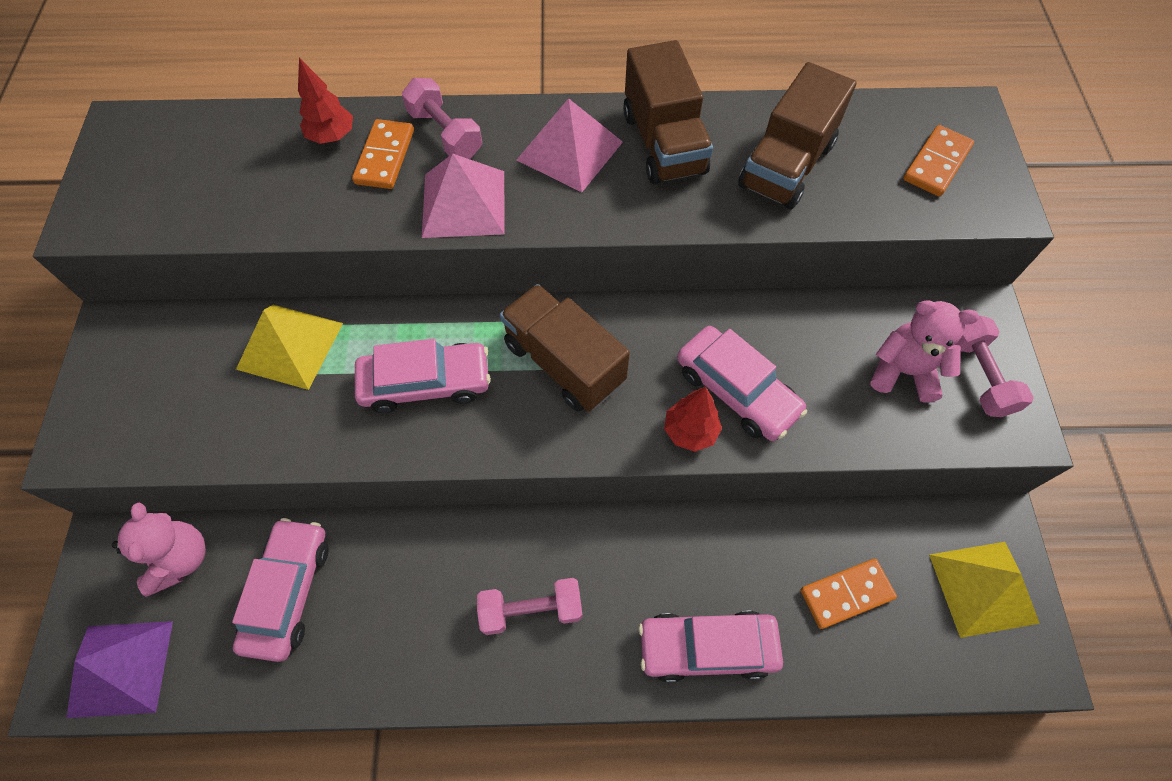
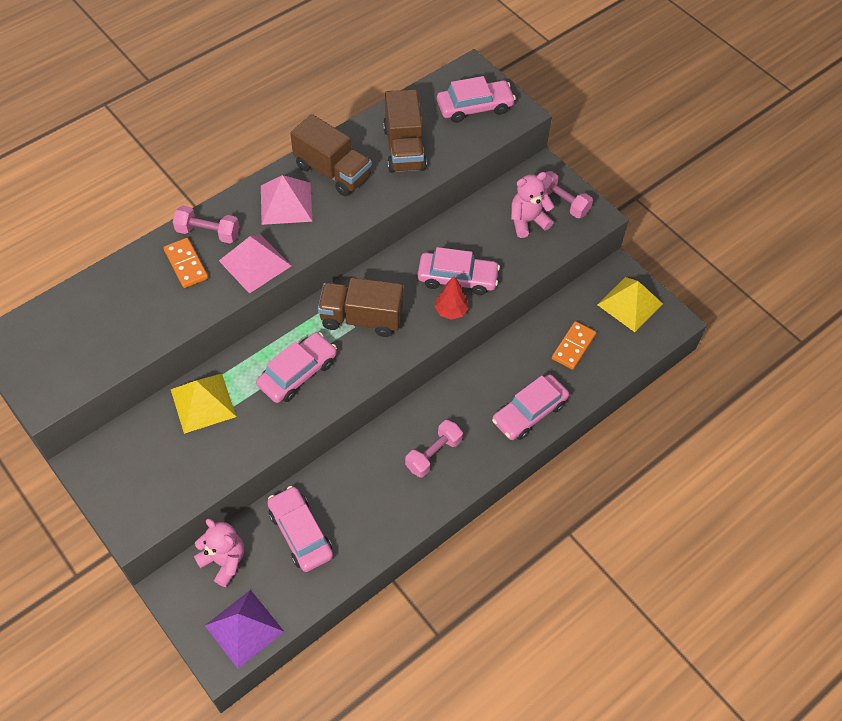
camera: 40 degrees left, 5 degrees down
(332, 136) = (143, 271): red tree -> none
(936, 163) = (474, 107): orange domino -> pink car

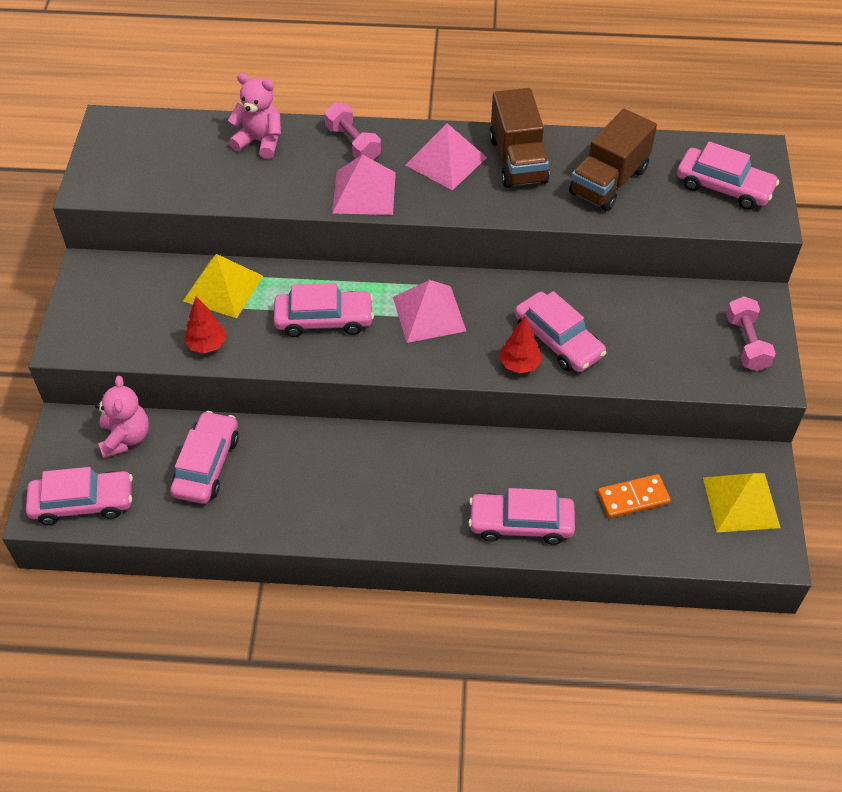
camera: 45 degrees right, 5 degrees down
(186, 264) = (307, 157): orange domino -> none
(237, 450) = (207, 345): none -> red tree
(244, 628) = (83, 503): purple pyramid -> pink car
(361, 318) = (429, 313): brown truck -> pink pyramid
(433, 454) = (389, 490): pink dumbbell -> none
(527, 221) = (688, 337): pink teddy bear -> pink teddy bear (260, 141)

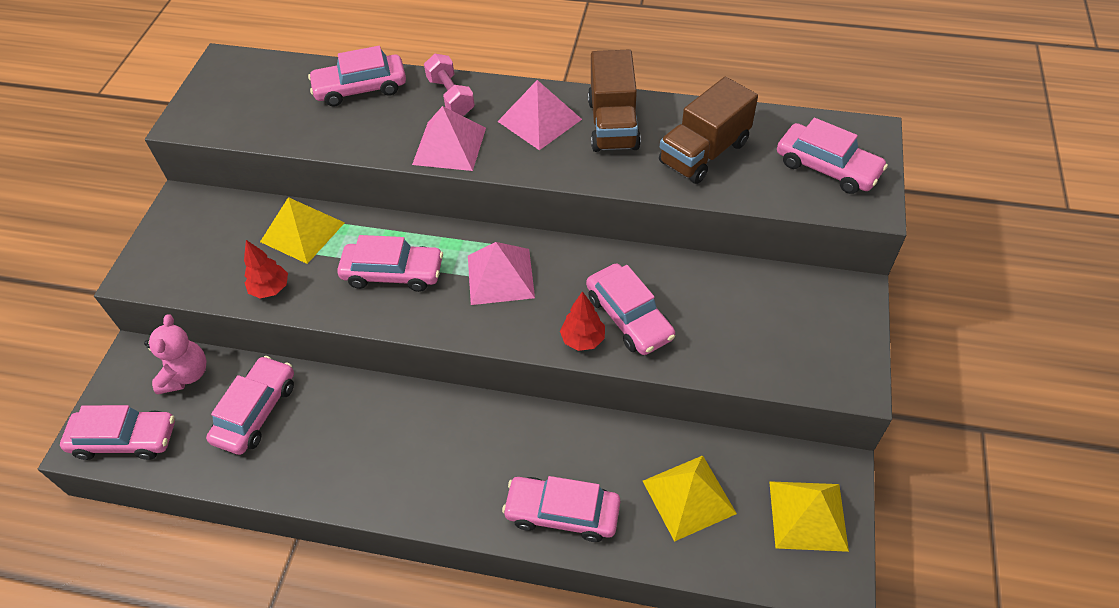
camera: 10 degrees right, 0 degrees up
(260, 141) = (360, 88): pink teddy bear -> pink car
(633, 498) = (689, 497): orange domino -> yellow pyramid
(746, 343) = (833, 339): pink dumbbell -> none

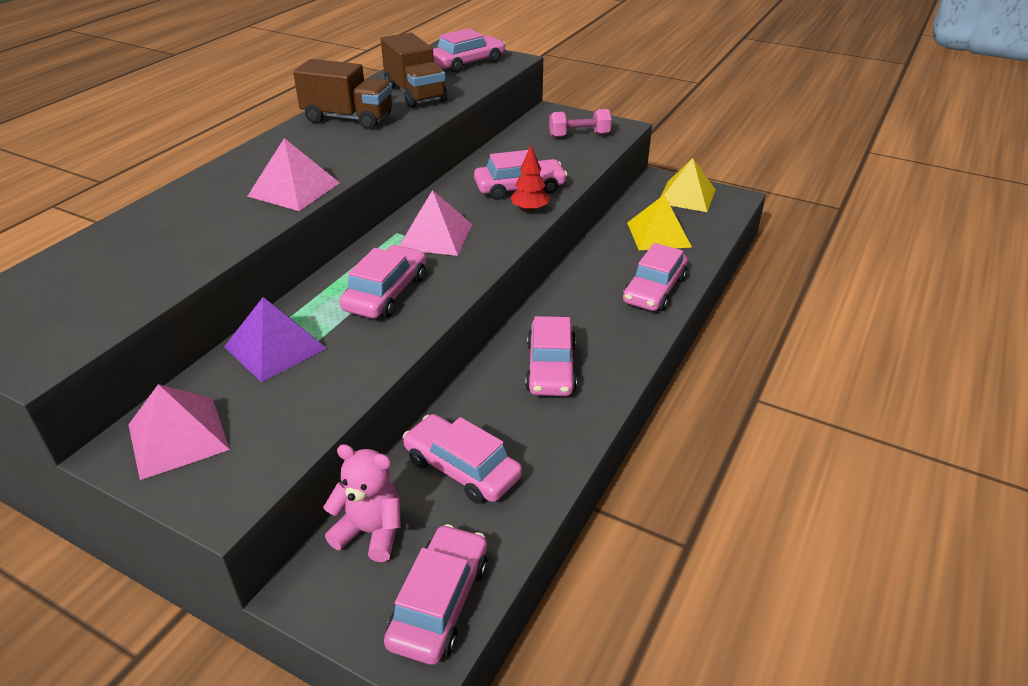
camera: 75 degrees left, 15 degrees down
(270, 289) = (344, 378): red tree -> none
(302, 232) = (275, 347): yellow pyramid -> purple pyramid
(360, 88) = (144, 227): pink car -> pink car (550, 368)
(451, 96) = (224, 180): pink dumbbell -> pink dumbbell (579, 135)
(539, 120) = (308, 145): pink pyramid -> pink pyramid (178, 437)

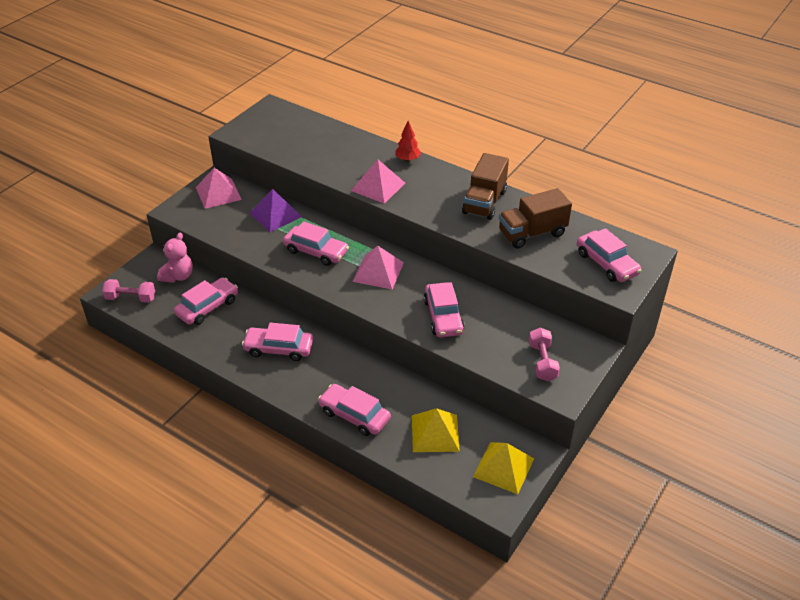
camera: 95 degrees right, 5 degrees up
(440, 603) = (131, 298): pink car -> pink dumbbell
(529, 210) = (408, 319): red tree -> red tree (407, 159)

